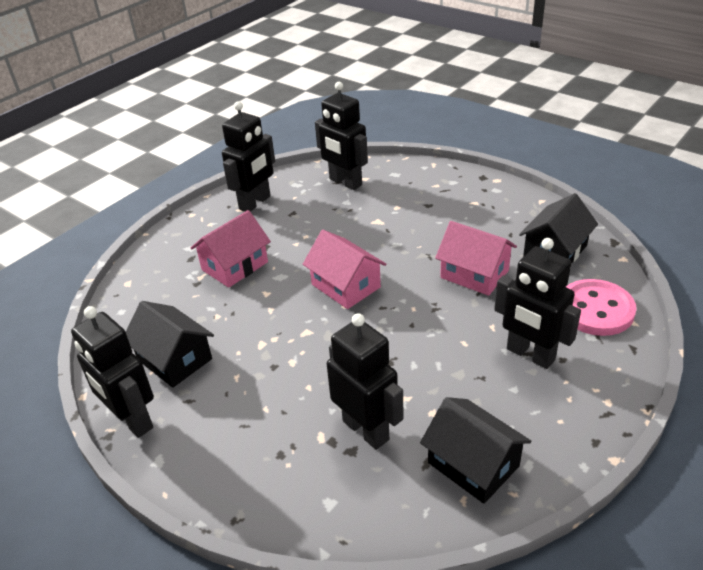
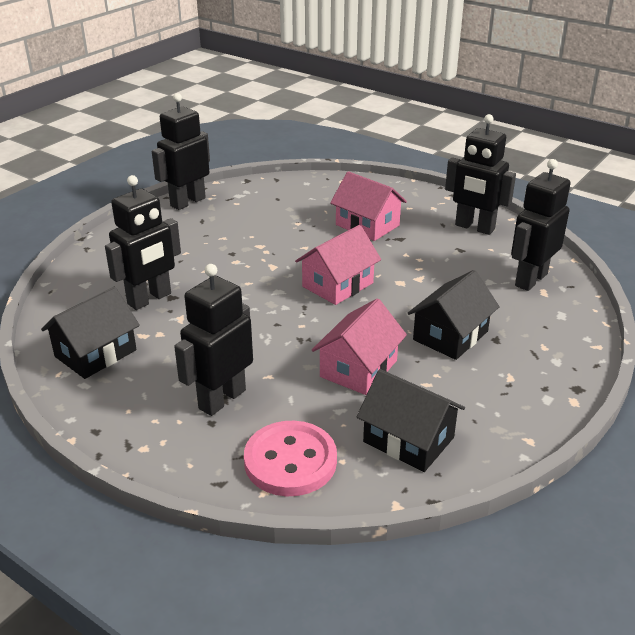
camera: 85 degrees right, 5 degrees down
(174, 359) = (247, 210): black house -> black house (450, 335)

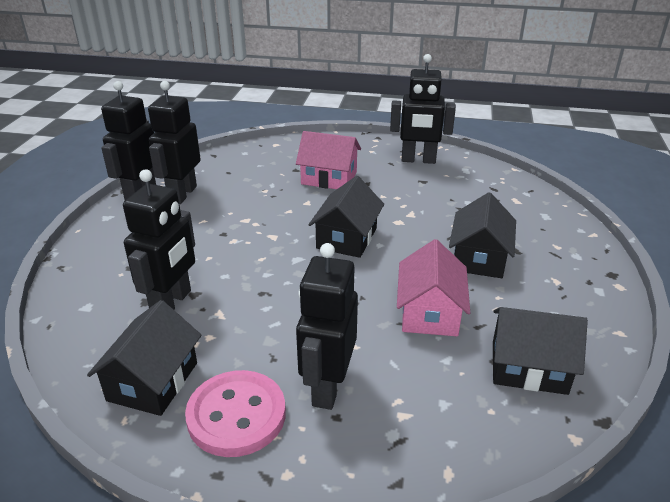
camera: 25 degrees left, 0 degrees up
(290, 461) = (445, 430): pink button -> pink button (236, 415)
(337, 285) = (346, 238): pink house -> black house
(530, 279) = (498, 193): black robot -> black robot (182, 194)

